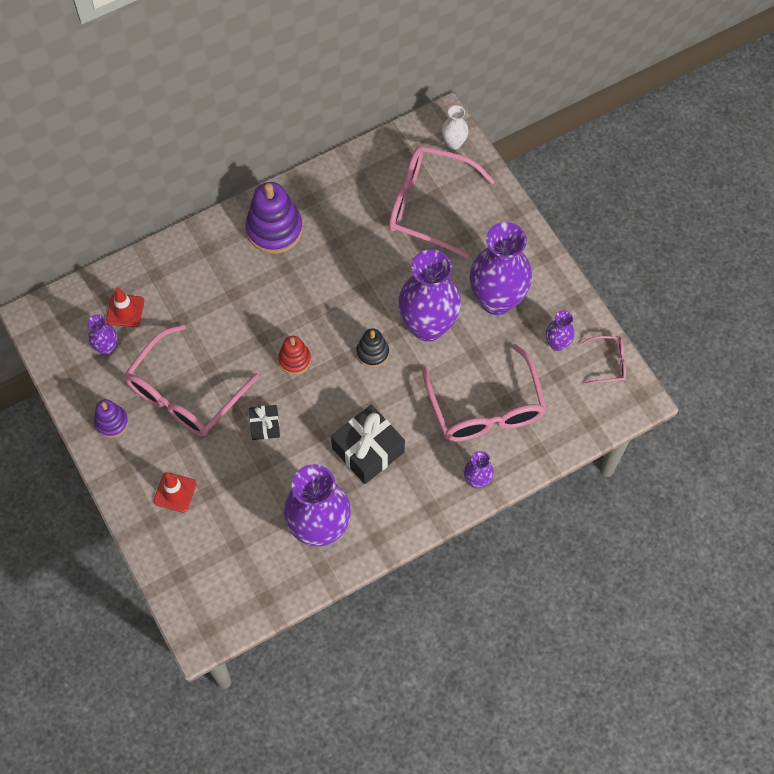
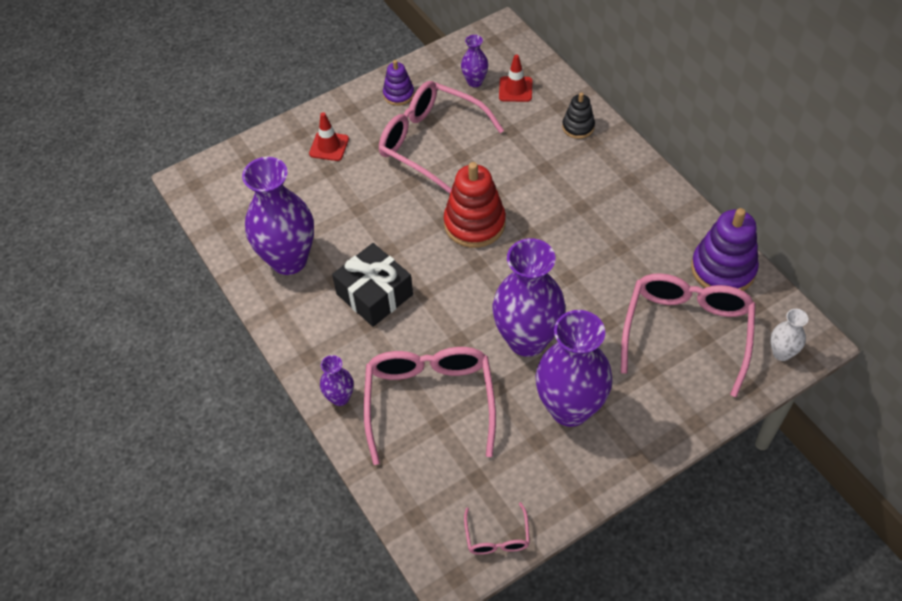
camera: 90 degrees right, 10 degrees down
(265, 425) = (399, 206): black gift -> none
(274, 229) = (627, 193): purple stacking toy -> purple stacking toy (723, 269)
(294, 360) = (474, 223): red stacking toy -> red stacking toy, size x1.80
(372, 352) = (489, 290): black stacking toy -> black stacking toy (578, 127)
(485, 407) = (430, 402): pink glasses -> pink glasses turned 105 degrees clockwise
(557, 343) = (518, 477): purple vase -> none

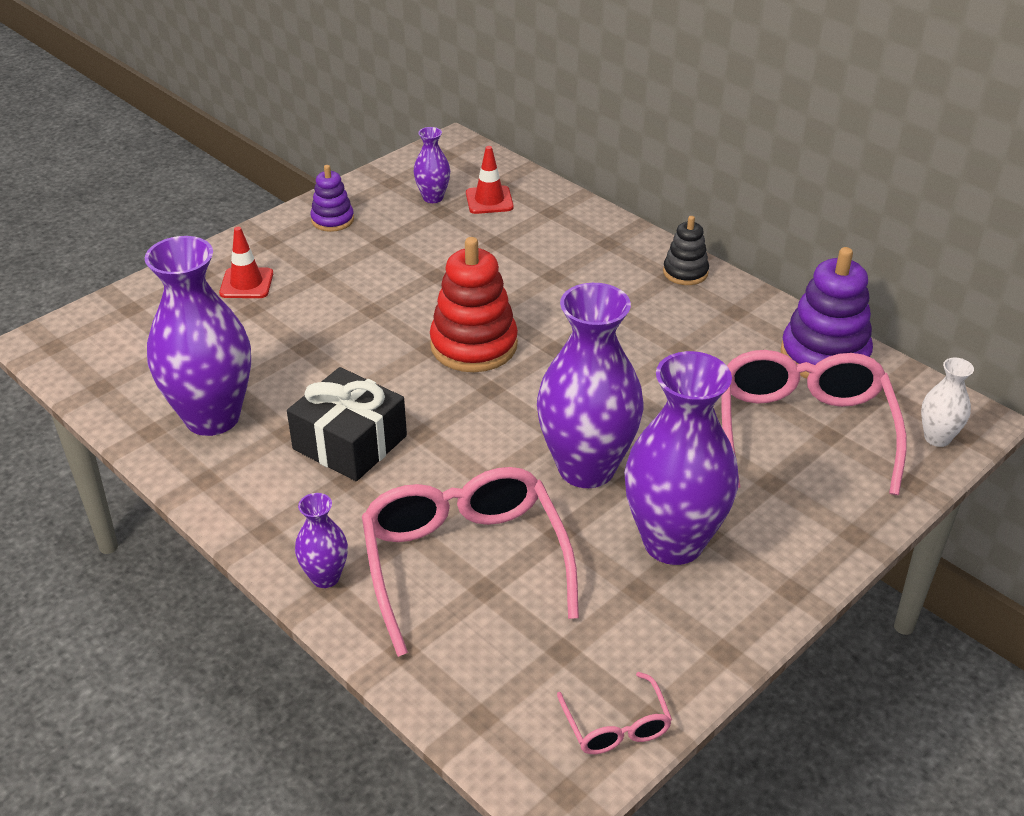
camera: 15 degrees left, 15 degrees down
(431, 142) = (390, 265): pink glasses -> none
(578, 127) = (583, 230): black stacking toy -> black stacking toy (685, 272)

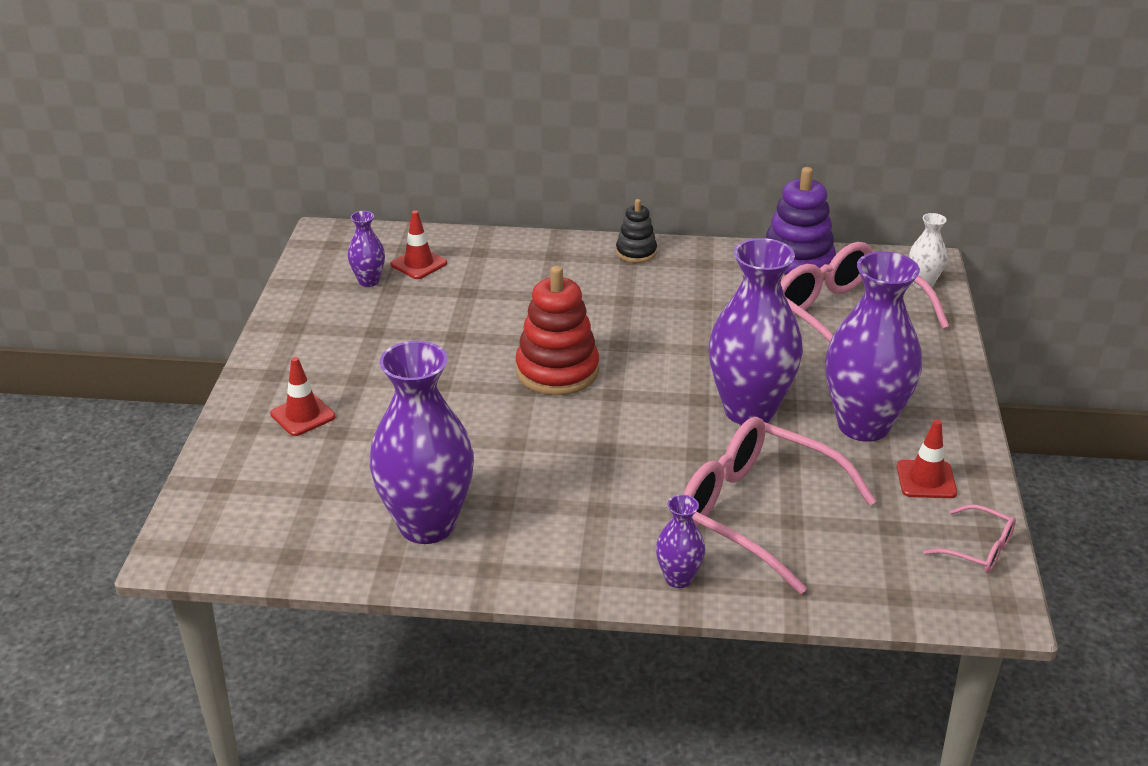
camera: 40 degrees left, 5 degrees down
(332, 220) = (306, 334): purple stacking toy -> none
(350, 442) = (563, 483): black gift -> none
(660, 629) = (926, 480): none -> red traffic cone

